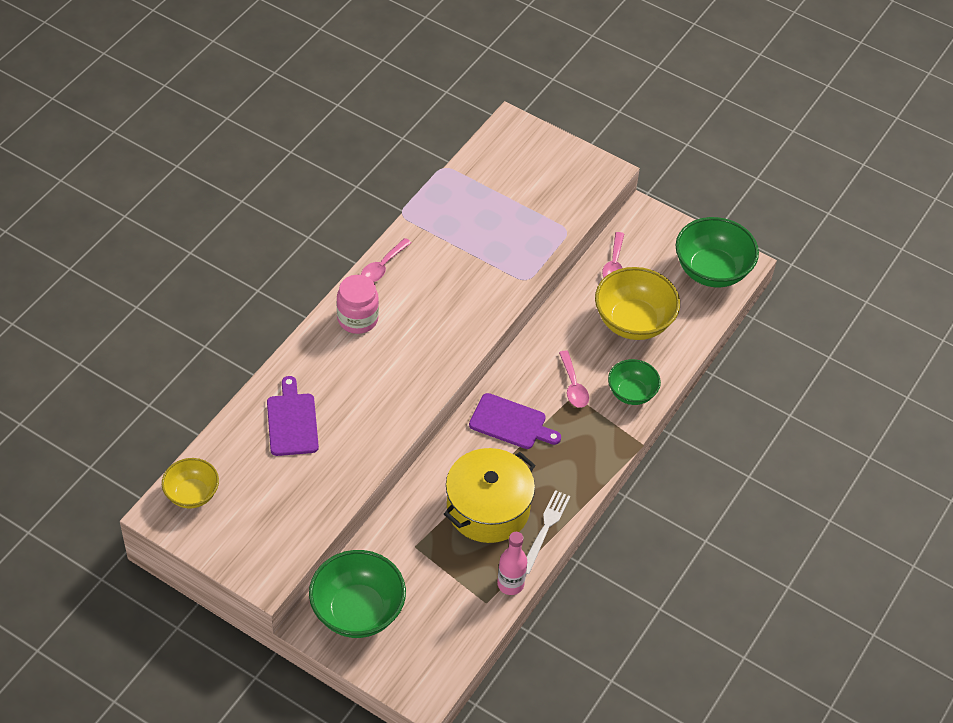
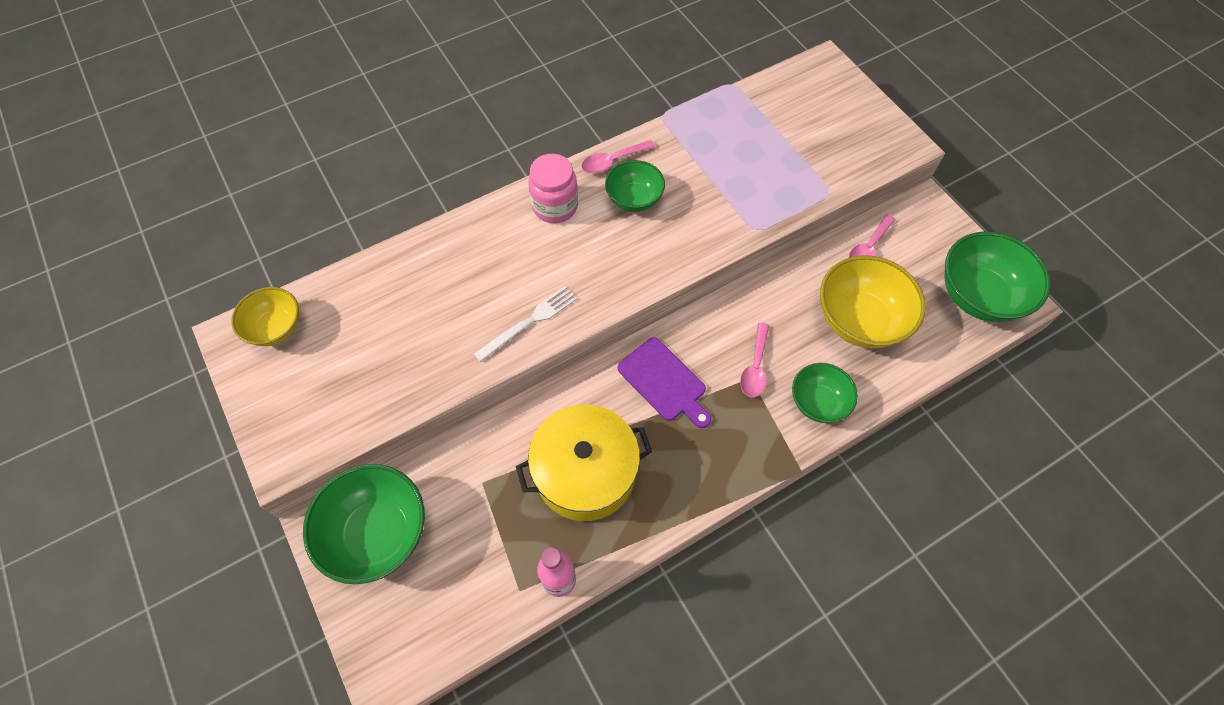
camera: 30 degrees right, 10 degrees up
(292, 421) = (423, 289): purple cutting board -> none
(418, 290) = (634, 199): none -> green bowl
(545, 530) = (634, 528): white fork -> white fork (528, 322)

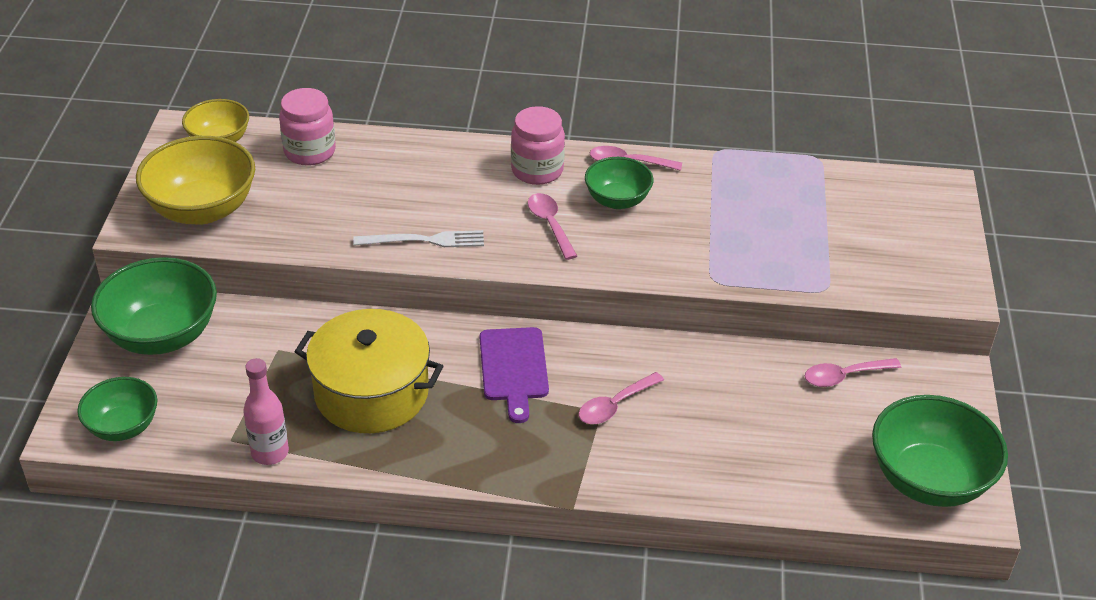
camera: 35 degrees right, 20 degrees down
(364, 293) = (310, 151): none -> pink jar
(606, 250) = (550, 224): none -> pink spoon
(818, 402) = (648, 467): green bowl -> green bowl (123, 427)
(859, 320) = (766, 428): yellow bowl -> yellow bowl (202, 209)

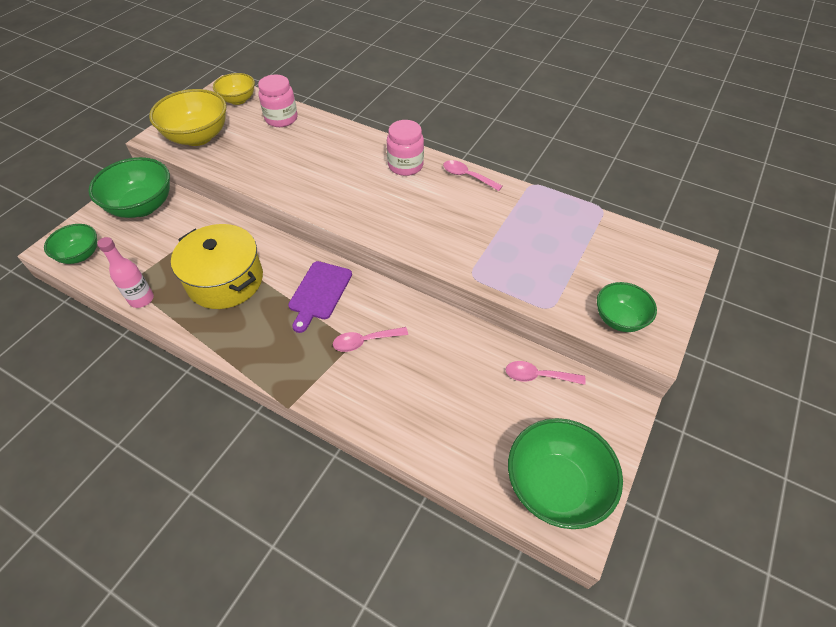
camera: 25 degrees right, 10 degrees up
(423, 240) = (304, 191): white fork -> none
(550, 224) = (389, 203): pink spoon -> none
(617, 200) = (443, 199): green bowl -> green bowl (619, 319)

